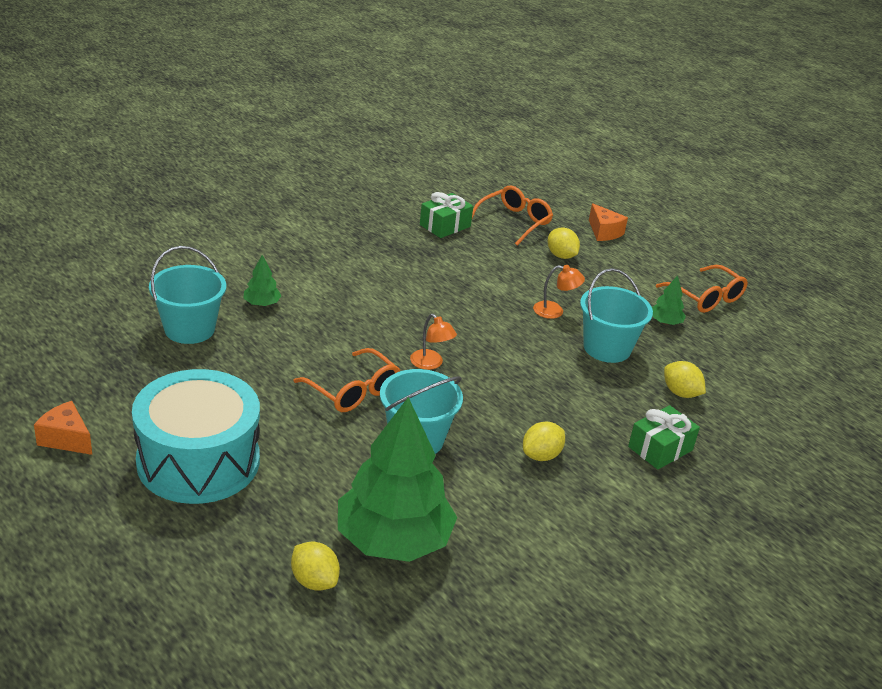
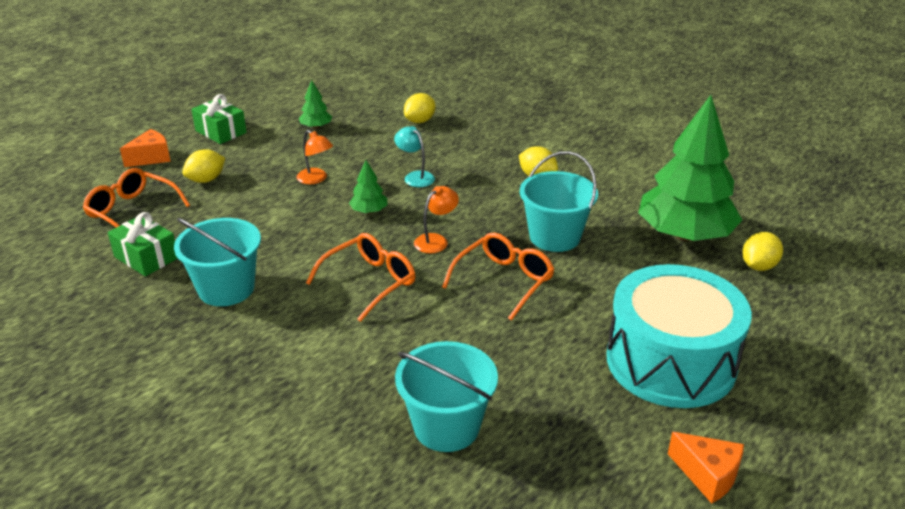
camera: 95 degrees left, 0 degrees up
(66, 439) = (707, 475): orange cheese -> orange cheese turned 75 degrees counterclockwise
(262, 304) = (367, 375): green tree -> green tree (369, 211)
(552, 370) = (415, 177): none -> turquoise lamp
(555, 311) = (316, 179): orange lamp -> orange lamp turned 135 degrees clockwise
(607, 348) = (368, 152): turquoise bucket -> turquoise bucket (226, 289)
(660, 448) = (496, 129): green gift -> green gift (221, 132)
(706, 298) = (268, 109): orange glasses -> orange glasses (370, 282)

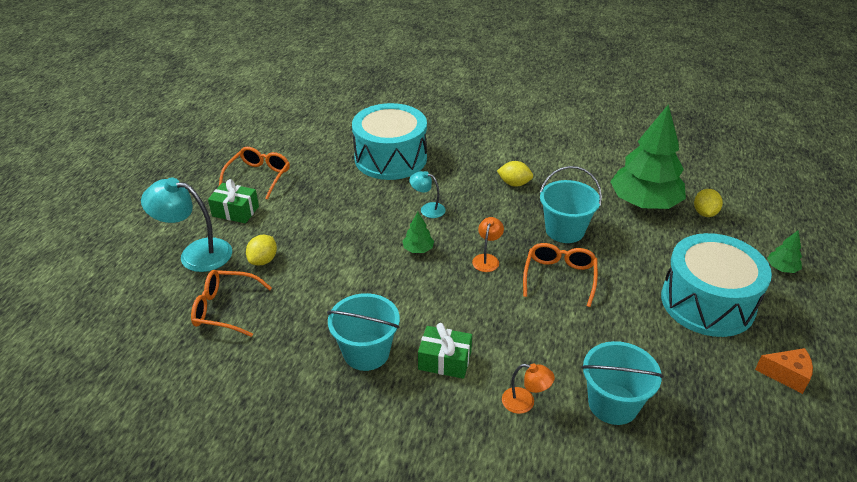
camera: 25 degrees left, 5 degrees up
(146, 257) = (276, 347): green gift -> green gift (445, 360)
(151, 158) = (196, 253): orange cheese -> turquoise lamp
(316, 127) = (312, 185): green tree -> green tree (781, 268)
(316, 179) = (353, 233): orange lamp -> orange lamp (525, 402)
(370, 282) = (469, 309): orange glasses -> orange glasses (259, 176)
(420, 121) = (390, 158): yellow lemon -> turquoise drum

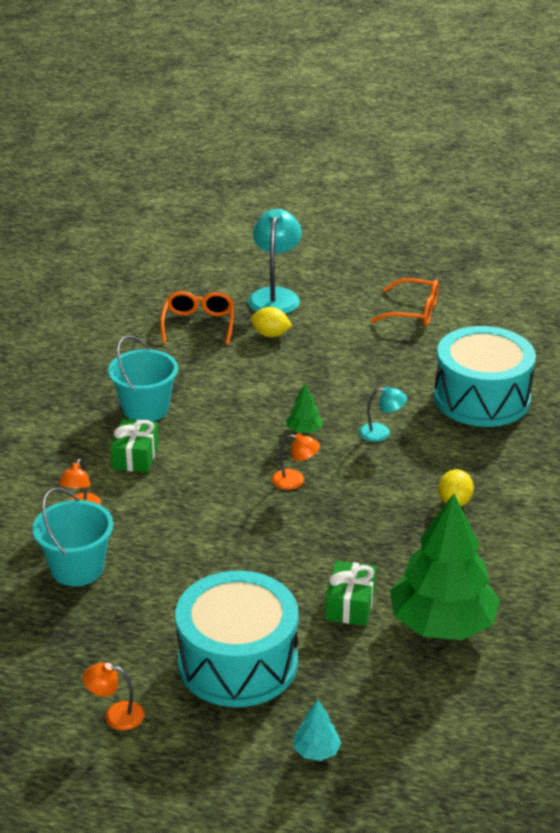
camera: 85 degrees right, 5 degrees down
(235, 211) = (347, 307): green gift -> green gift (350, 604)
(427, 209) = (381, 433): turquoise lamp -> turquoise lamp turned 75 degrees clockwise
(559, 277) = (271, 537): orange glasses -> none
(565, 230) = (362, 544): turquoise bucket -> none
(704, 213) = (432, 686): yellow lemon -> none
(781, 268) = (316, 751): green tree -> turquoise tree
(786, 375) = (116, 715): orange cheese -> orange lamp

